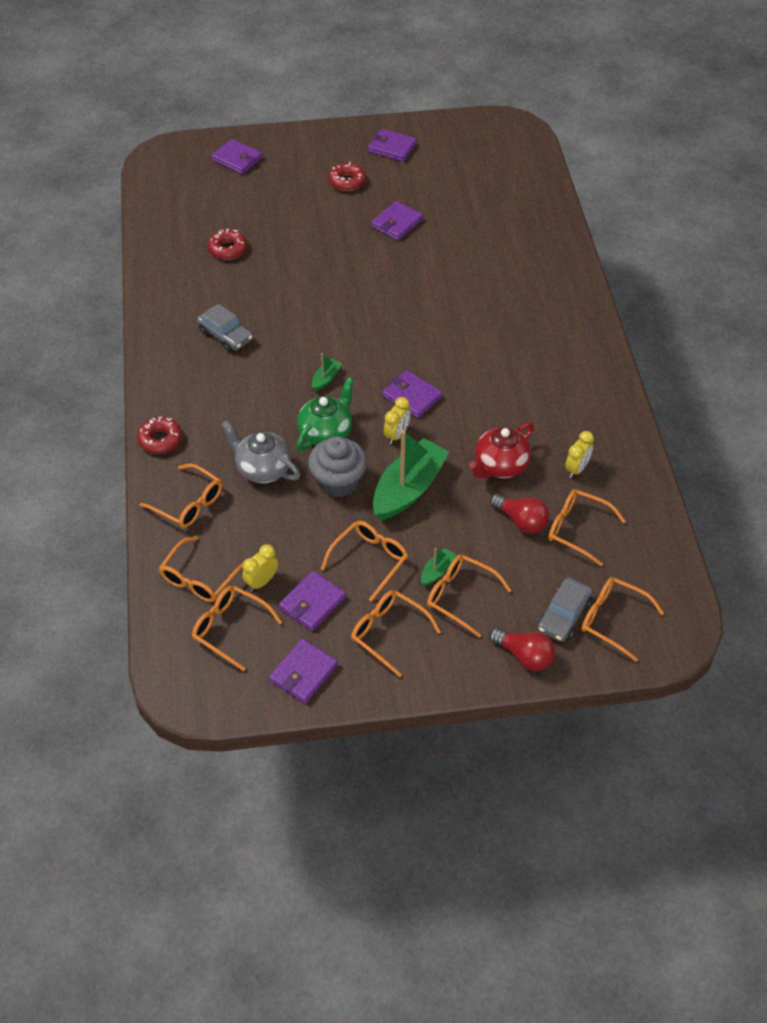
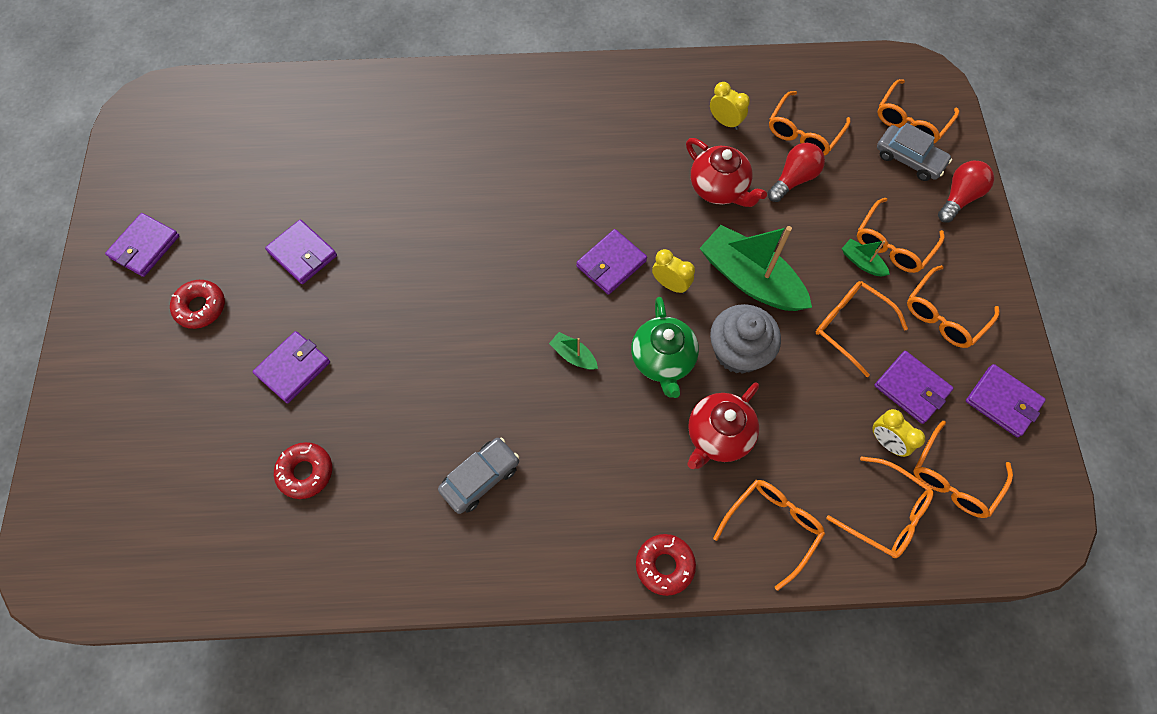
camera: 85 degrees left, 15 degrees up
(237, 159) = (103, 455): purple wallet -> purple wallet (293, 368)
(263, 469) = (718, 436): grey teapot -> red teapot
(326, 432) = (662, 360): green teapot -> green teapot turned 135 degrees counterclockwise

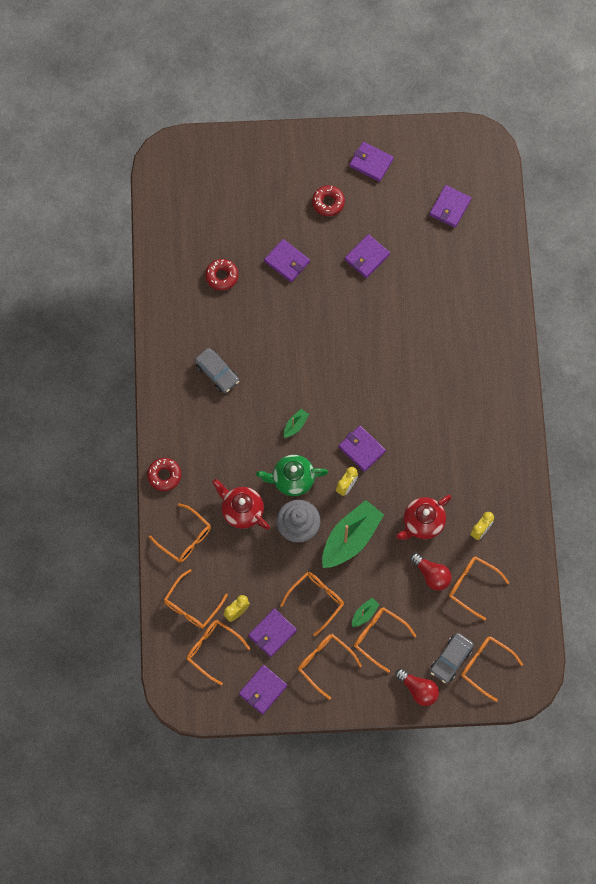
camera: 90 degrees right, 5 degrees up
(240, 147) = (450, 207): none -> purple wallet

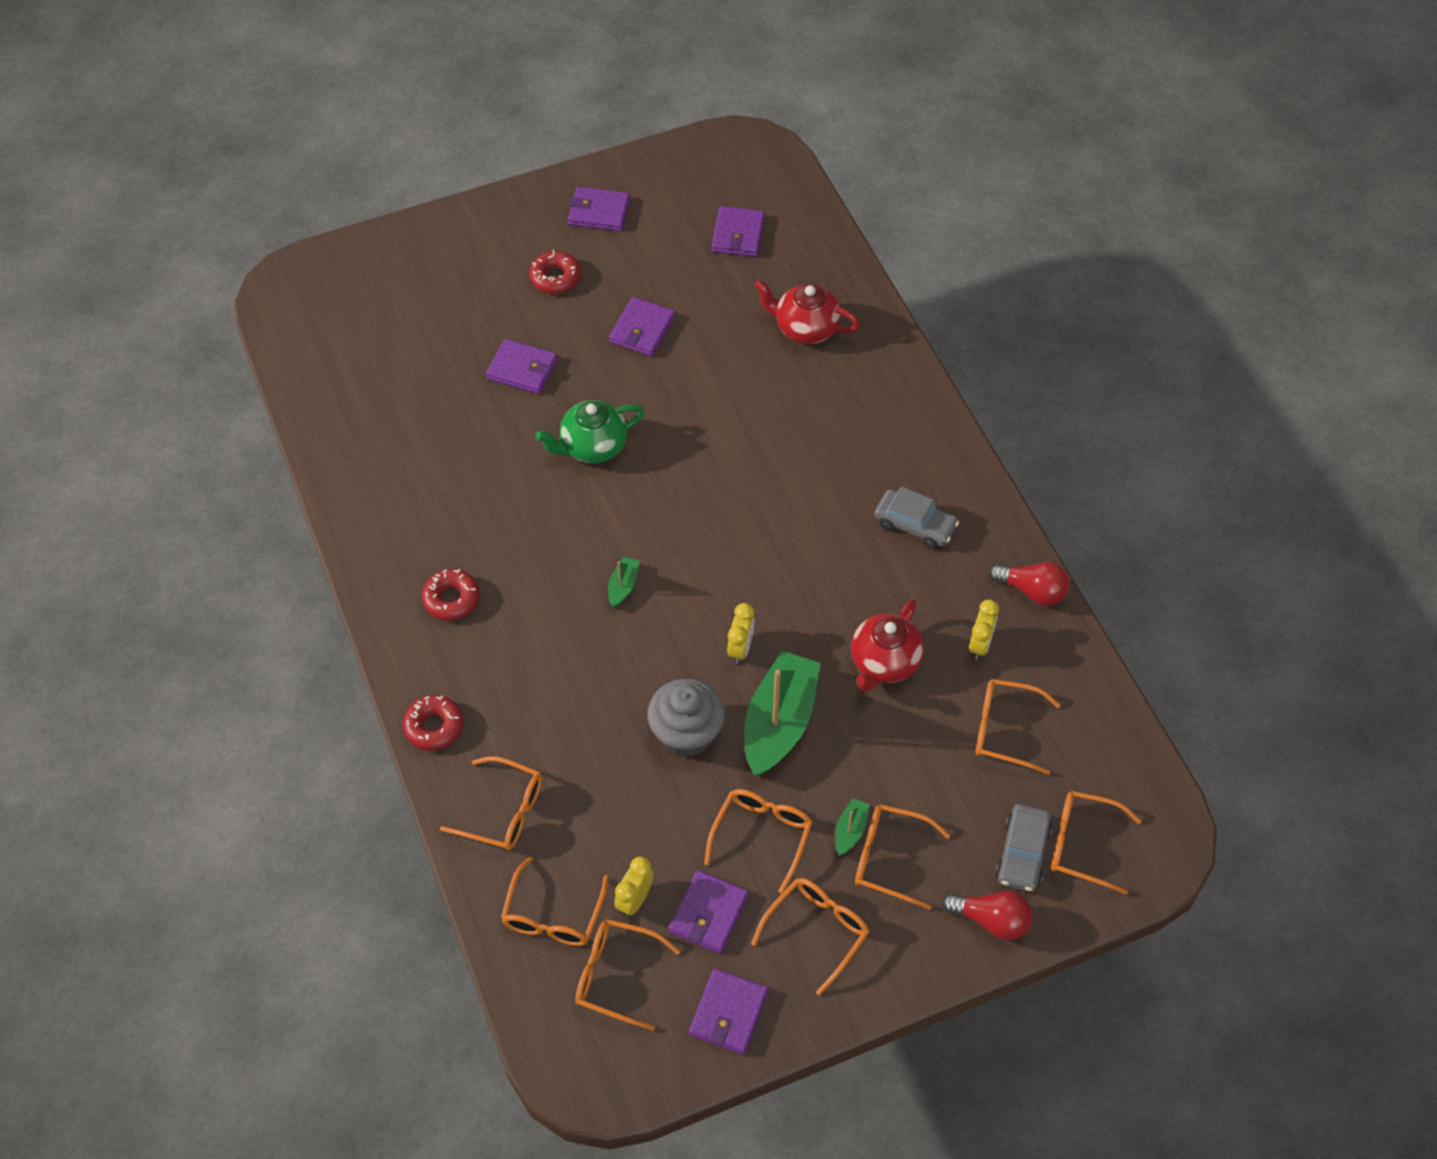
camera: 20 degrees left, 15 degrees down
(217, 373) = (468, 550): grey car -> grey car (915, 525)
(222, 276) = (427, 417): red donut -> red donut (451, 599)
(241, 510) = (583, 738): red teapot -> red teapot (805, 328)
(292, 479) = (648, 666): green teapot -> green teapot (592, 446)
(324, 663) = (816, 931): orange glasses -> orange glasses turned 105 degrees clockwise
(361, 449) = (742, 587): purple wallet -> none
(431, 575) = (933, 735): red light bulb -> red light bulb (1032, 591)

